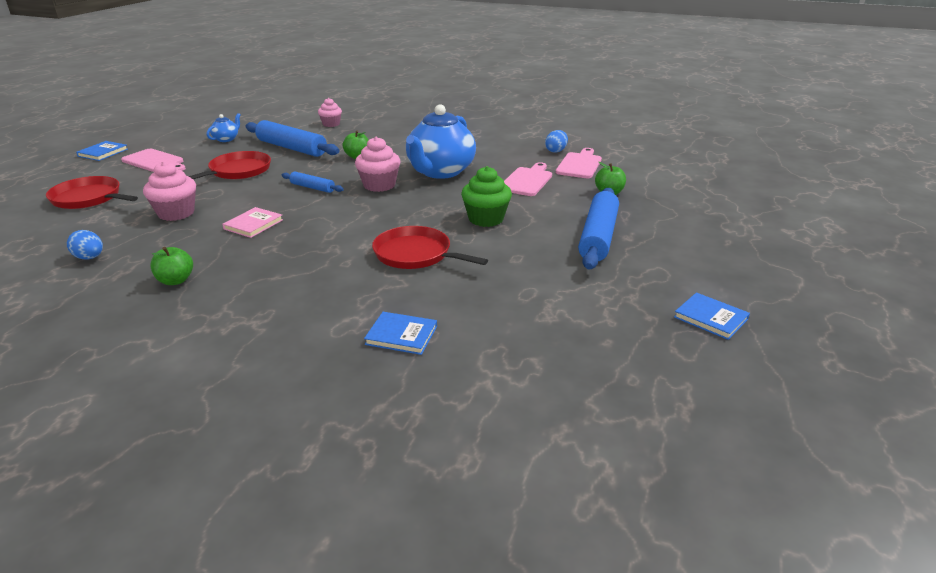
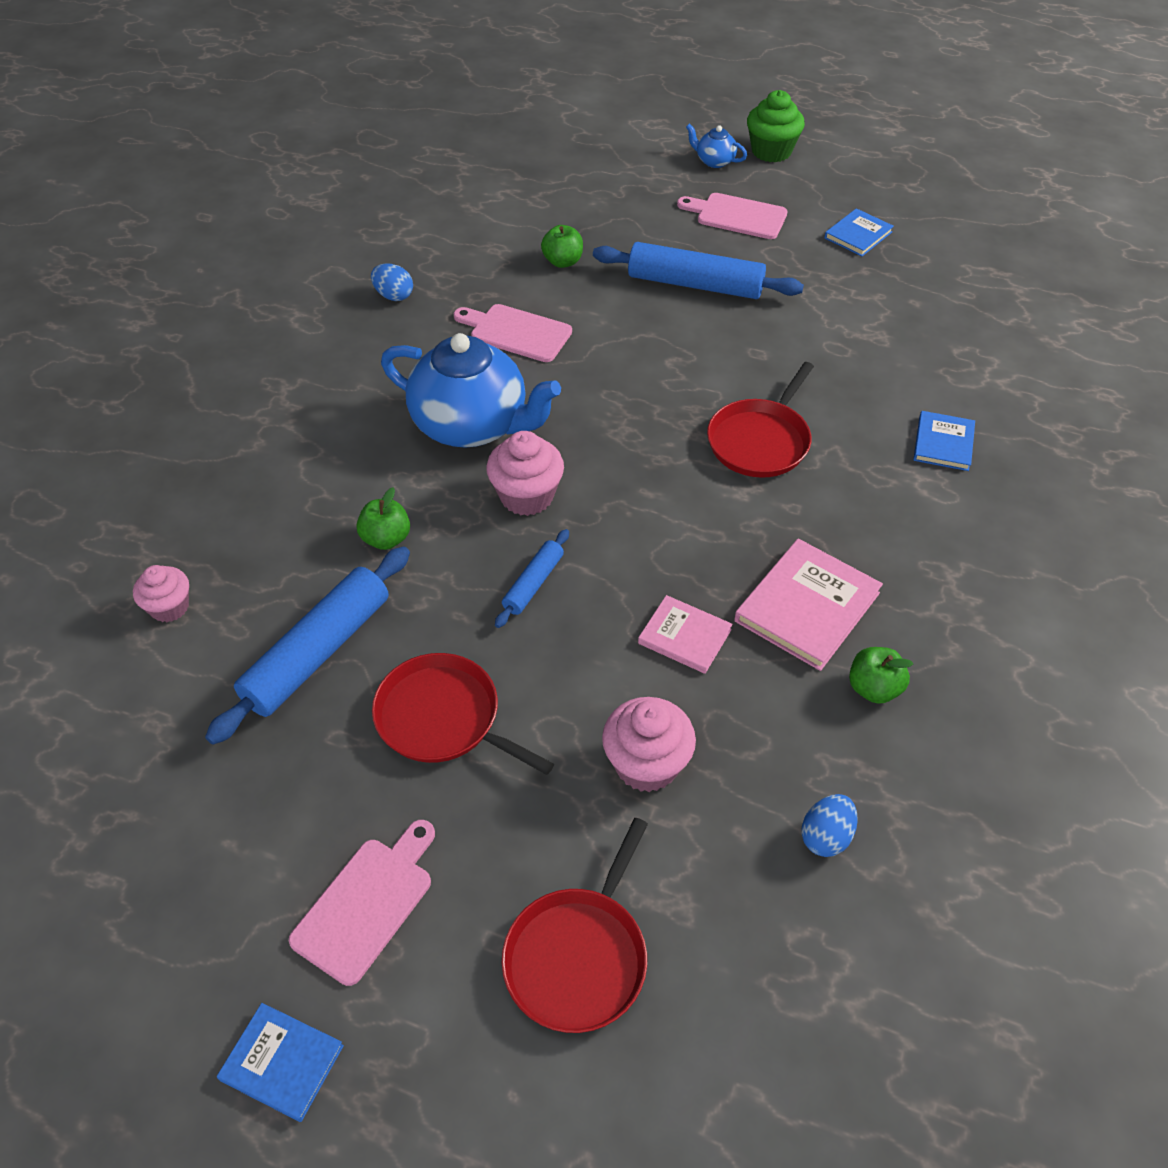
camera: 90 degrees left, 20 degrees up
(226, 139) = (231, 794): blue teapot -> blue teapot (714, 161)
(254, 262) = (807, 607): none -> pink book
(486, 219) = (650, 376): green cupcake -> green cupcake (771, 151)
(579, 165) = (456, 277): pink cutting board -> pink cutting board (737, 216)

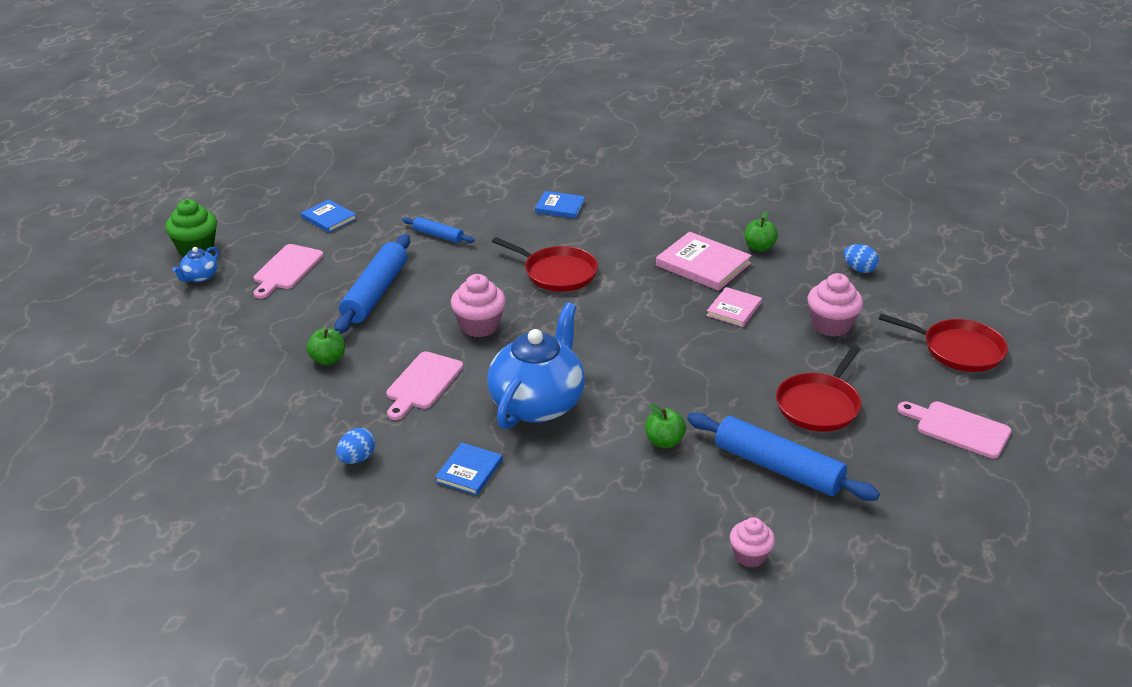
camera: 90 degrees left, 15 degrees down
(282, 1063) = (1064, 453): blue book -> blue book (469, 471)
(526, 496) = (615, 374): pink cupcake -> pink cupcake (479, 326)
(533, 584) = (699, 369): blue rolling pin -> blue rolling pin (438, 235)

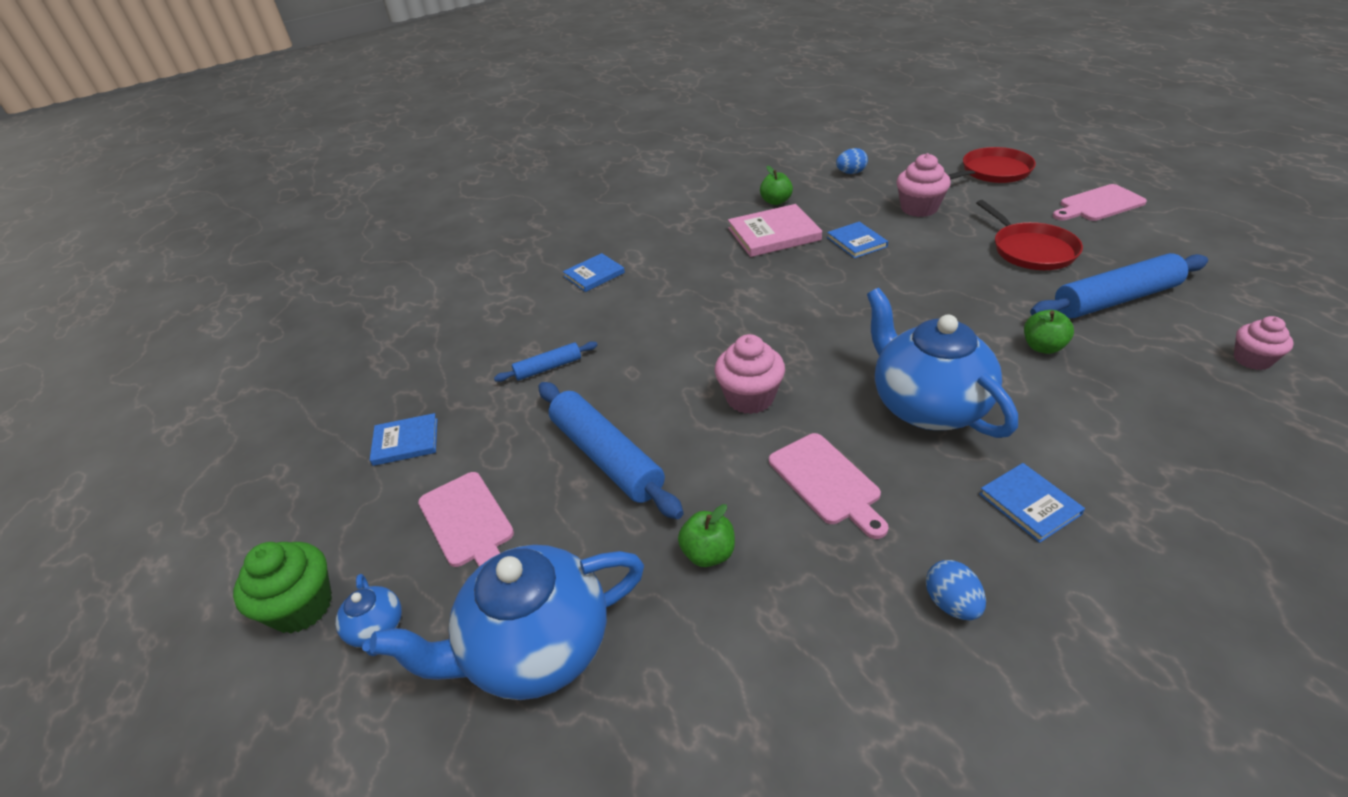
camera: 50 degrees left, 5 degrees up
(223, 329) = (535, 648): none -> blue teapot
(557, 273) = (704, 314): red pan -> none
(734, 309) = (856, 242): pink book -> blue book

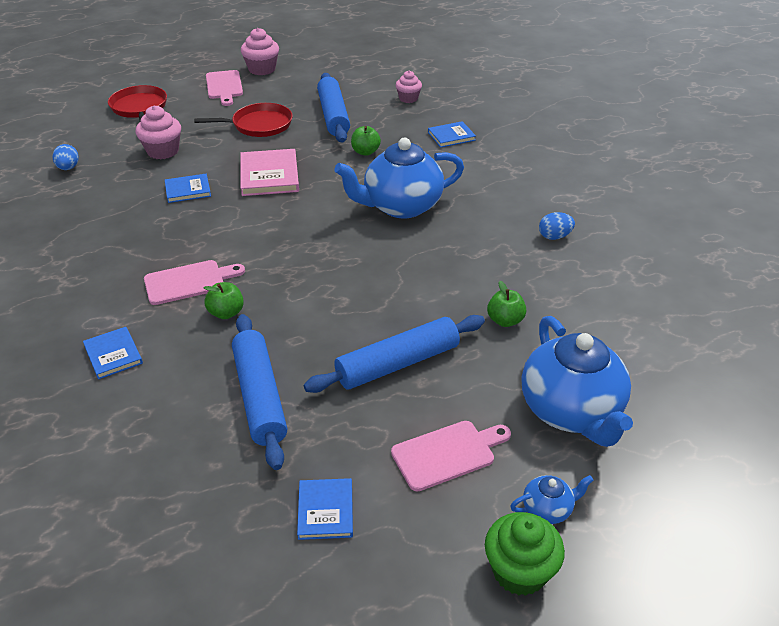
camera: 85 degrees left, 0 degrees up
(548, 368) = (259, 397): blue rolling pin -> blue rolling pin, size x1.94
(750, 397) = (359, 279): pink cupcake -> pink cupcake (262, 69)
(774, 234) = (137, 229): pink book -> pink book (269, 175)
(776, 201) = (78, 217): green apple -> green apple (226, 313)
(827, 482) = (456, 260): pink cutting board -> pink cutting board (189, 282)
(1029, 504) = (492, 194): blue book -> blue book (451, 136)

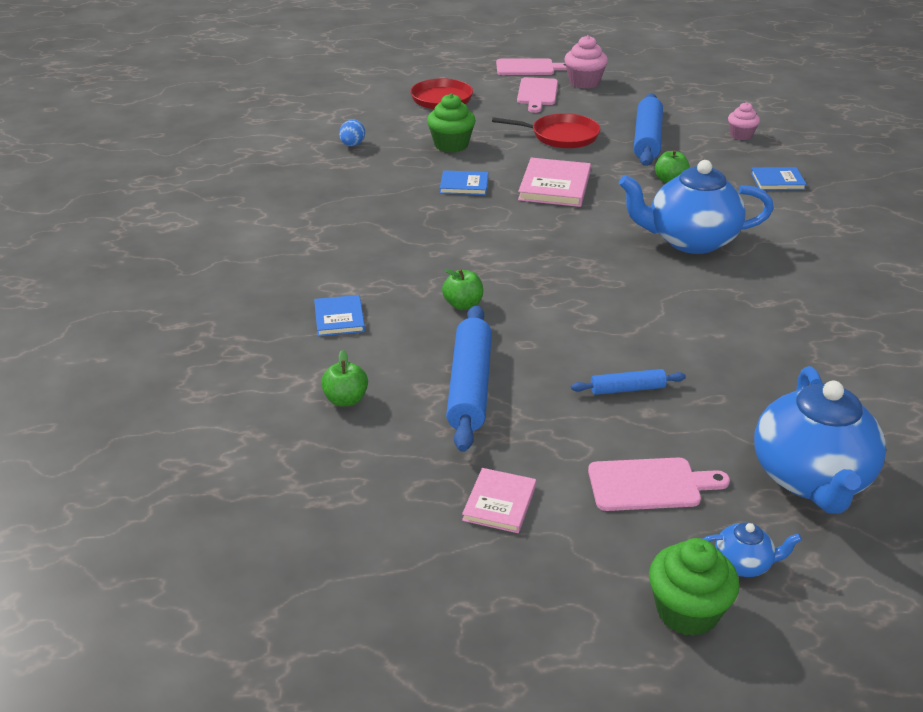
camera: 20 degrees right, 5 degrees down
(163, 151) = (451, 145): pink cupcake -> green cupcake
(189, 282) = (435, 269): pink cutting board -> pink cutting board (528, 68)
(325, 510) = (499, 503): blue book -> pink book
(397, 363) = (627, 389): blue rolling pin -> blue rolling pin, size x0.52
(505, 320) = (767, 374): green apple -> green apple (346, 400)
(554, 236) = (863, 304): blue egg -> none

